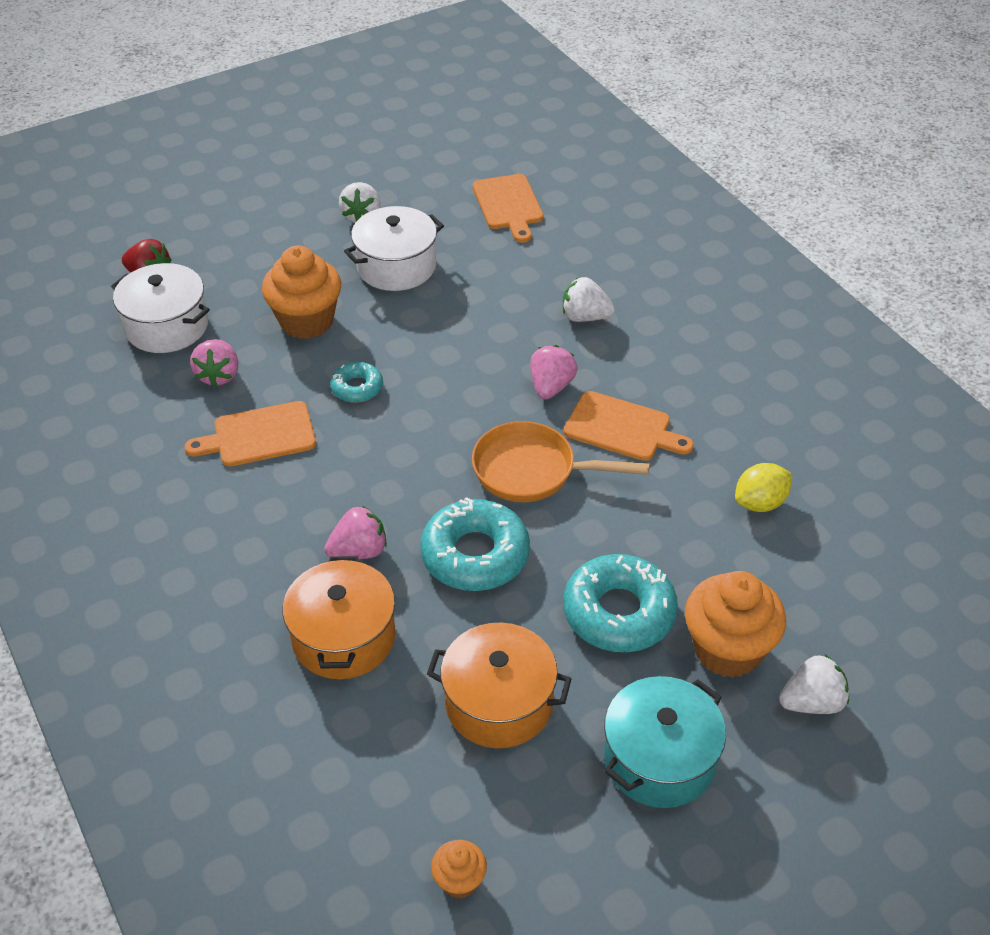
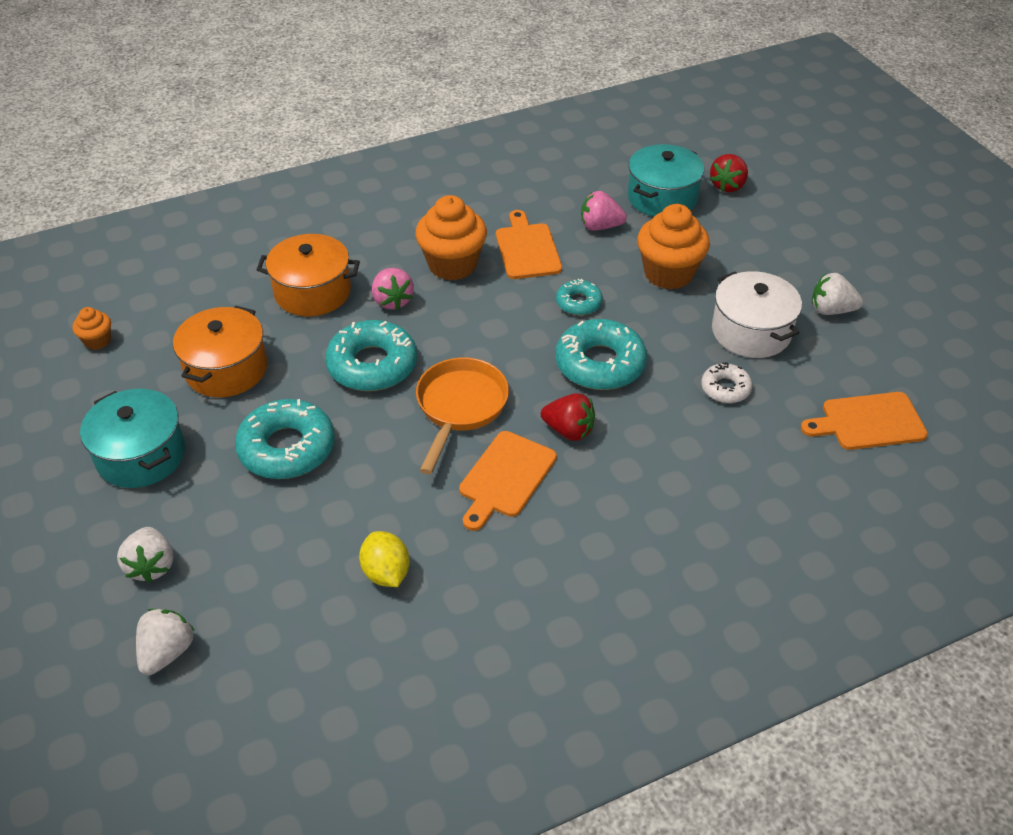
camera: 95 degrees right, 0 degrees up
(167, 326) = (662, 198): white pot -> turquoise pot
(453, 368) = (600, 364): none -> turquoise donut
(478, 284) = (725, 388): none -> white donut
(551, 387) = (569, 430): pink strawberry -> red strawberry
(585, 317) = (674, 467): white strawberry -> white strawberry (167, 652)
(728, 649) = (225, 516): orange cupcake -> orange cupcake (452, 265)

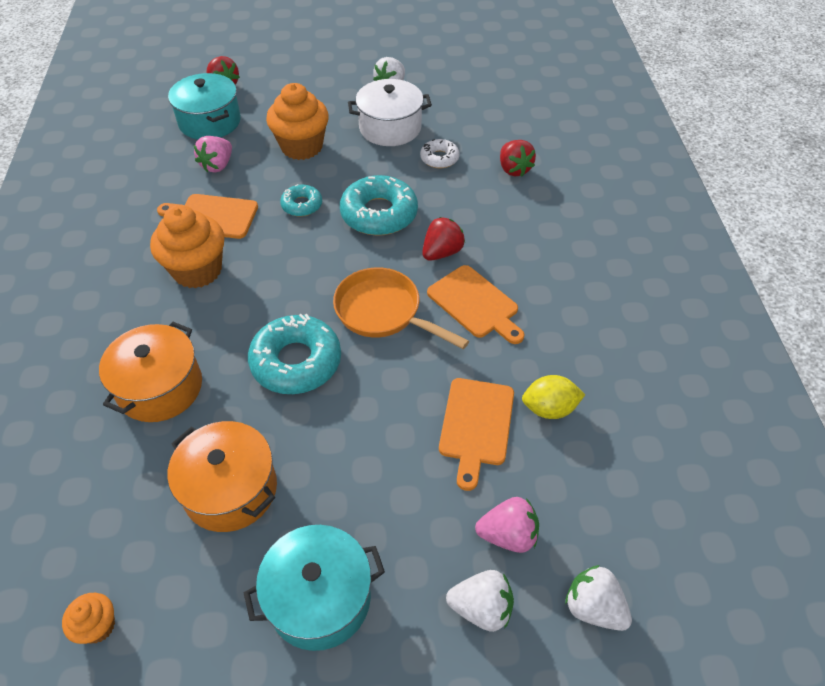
camera: 70 degrees left, 5 degrees up
(287, 448) = (372, 454): turquoise donut -> none
(392, 301) = (217, 326): pink strawberry -> pink strawberry (508, 535)
(751, 461) = (514, 169): none -> red strawberry
(868, 422) = (502, 108): orange cutting board -> orange cutting board (476, 426)

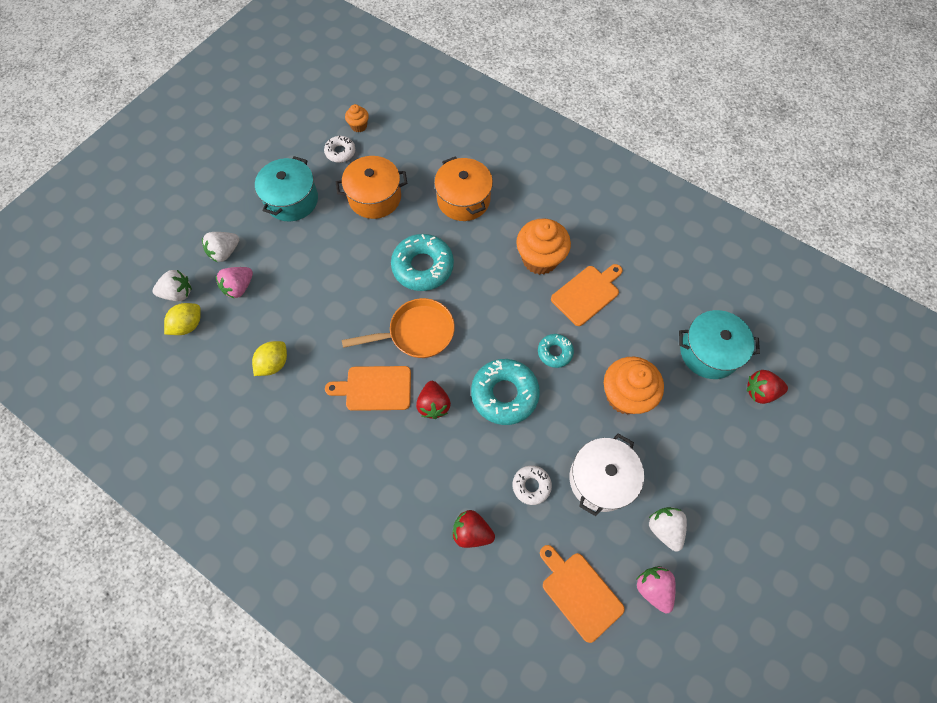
camera: 130 degrees right, 15 degrees up
(175, 607) = (340, 152): none -> white donut
(217, 165) = (644, 327): pink strawberry -> pink strawberry (653, 588)
(476, 426) = (301, 320): orange cutting board -> orange cutting board (579, 593)
(612, 546) = (188, 325): none -> yellow lemon

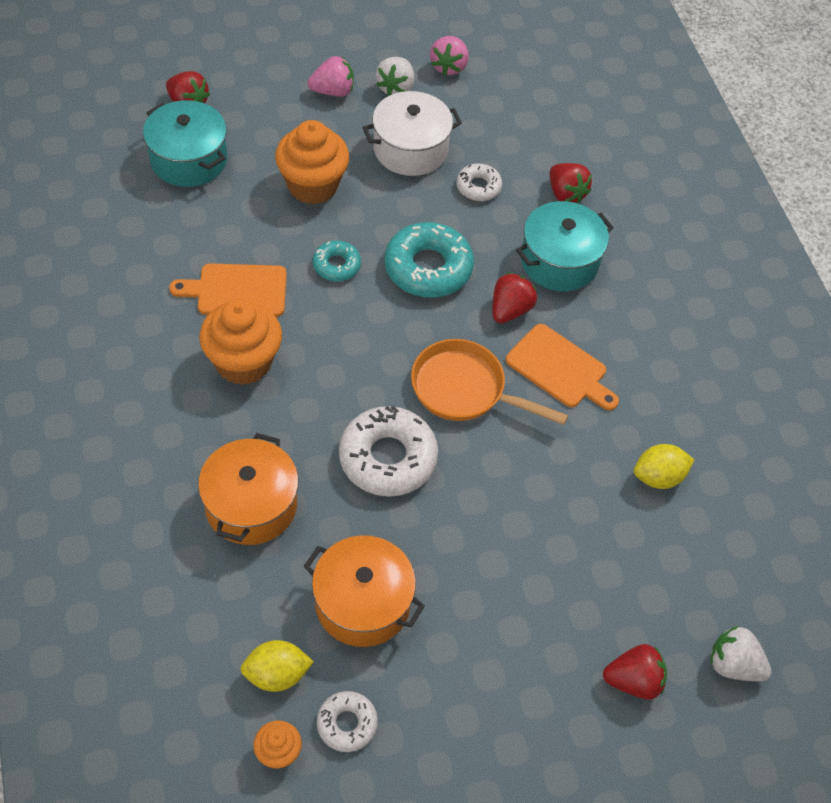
camera: 145 degrees left, 10 degrees down
(188, 325) = (741, 606): yellow lemon -> yellow lemon (277, 674)
(225, 252) = (633, 680): white strawberry -> red strawberry
(239, 287) = (643, 609): pink strawberry -> pink strawberry (333, 91)
(292, 200) = (482, 694): turquoise pot -> turquoise pot (559, 261)
(423, 267) = (388, 458): turquoise donut -> white donut
(579, 593) = (511, 102): orange cutting board -> none

